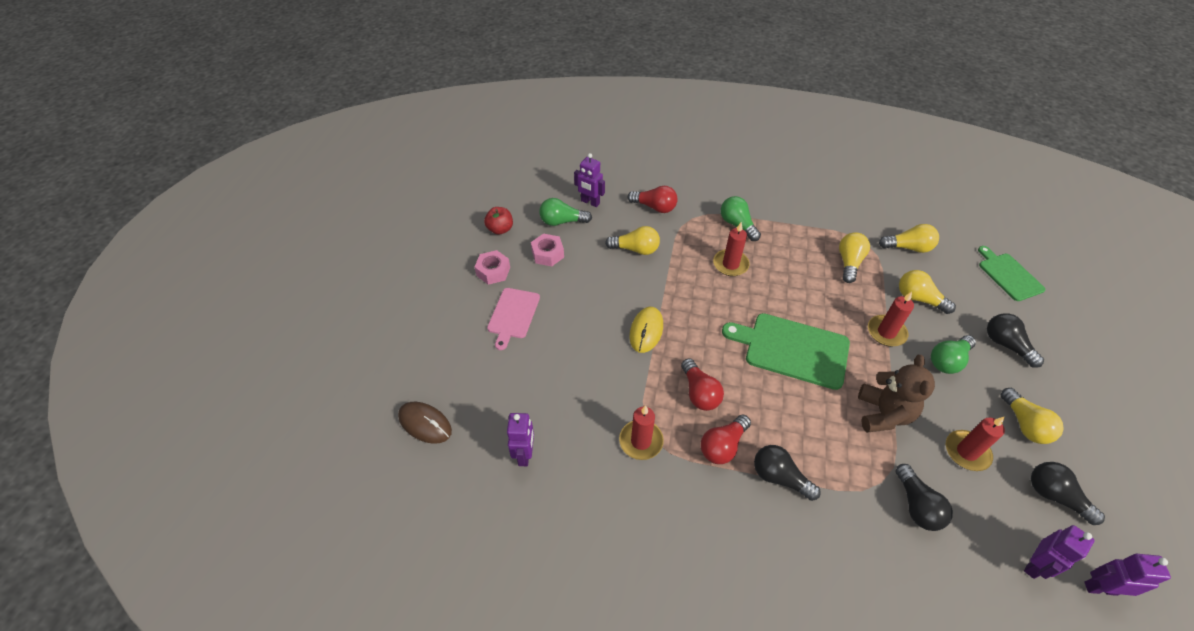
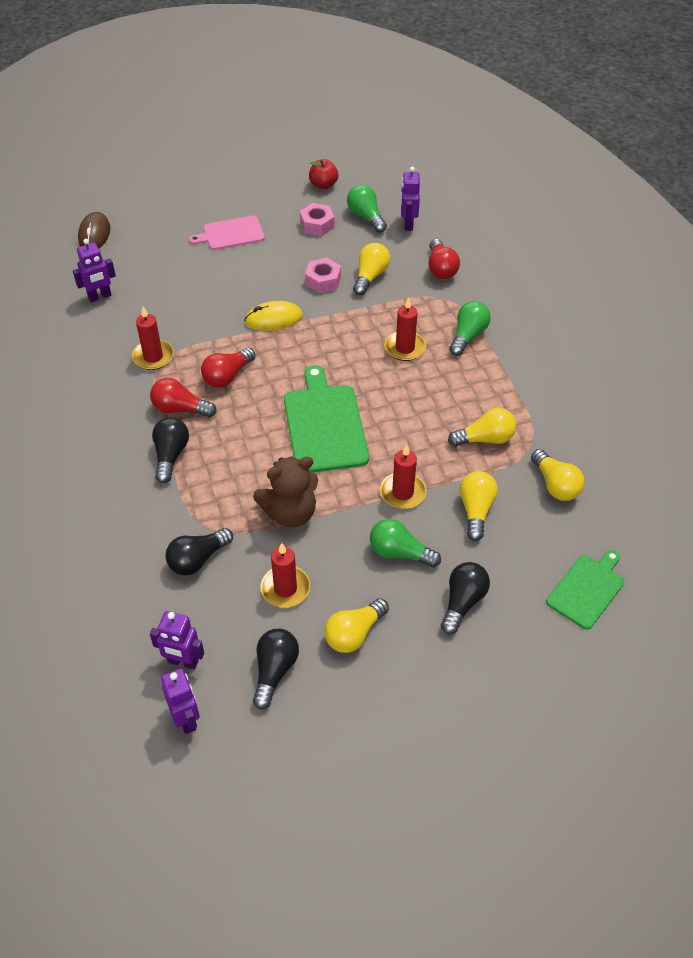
camera: 60 degrees right, 0 degrees up
(493, 271) = (270, 202): pink nut -> pink nut (323, 280)
(635, 249) = (370, 276): yellow light bulb -> yellow light bulb turned 135 degrees counterclockwise

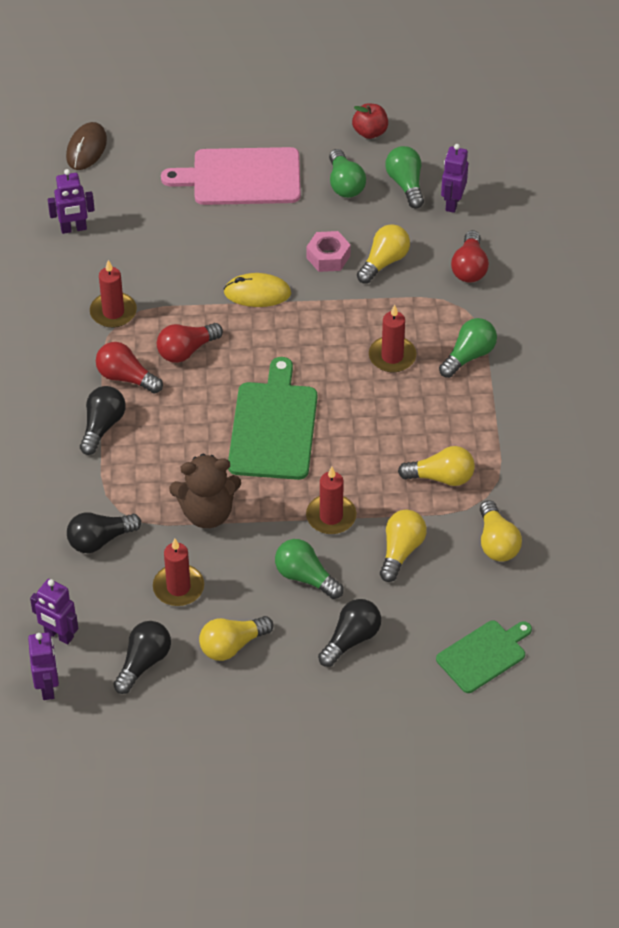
camera: 15 degrees right, 0 degrees up
(231, 234) = (241, 177): pink cutting board -> pink cutting board, size x1.59
(317, 225) = (345, 184): pink nut -> green light bulb

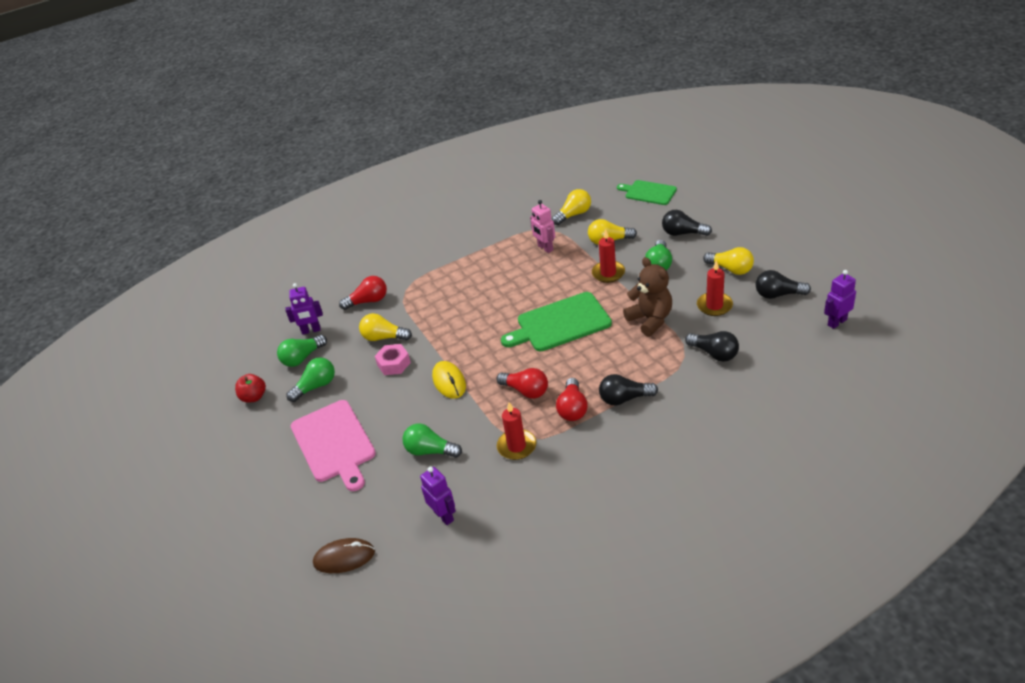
camera: 110 degrees left, 10 degrees down
(58, 635) = (798, 336): purple robot -> none
(392, 356) = (465, 301): red candle -> none
(441, 477) = (545, 248): yellow light bulb -> pink robot
(468, 356) = (444, 273): green light bulb -> green light bulb (430, 451)

